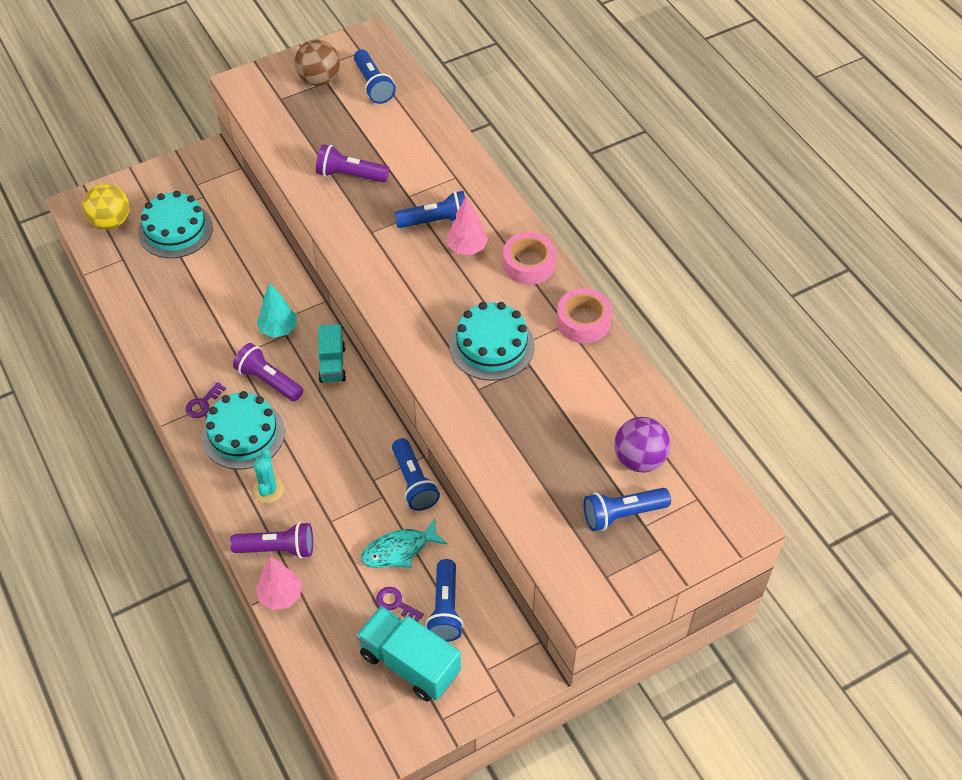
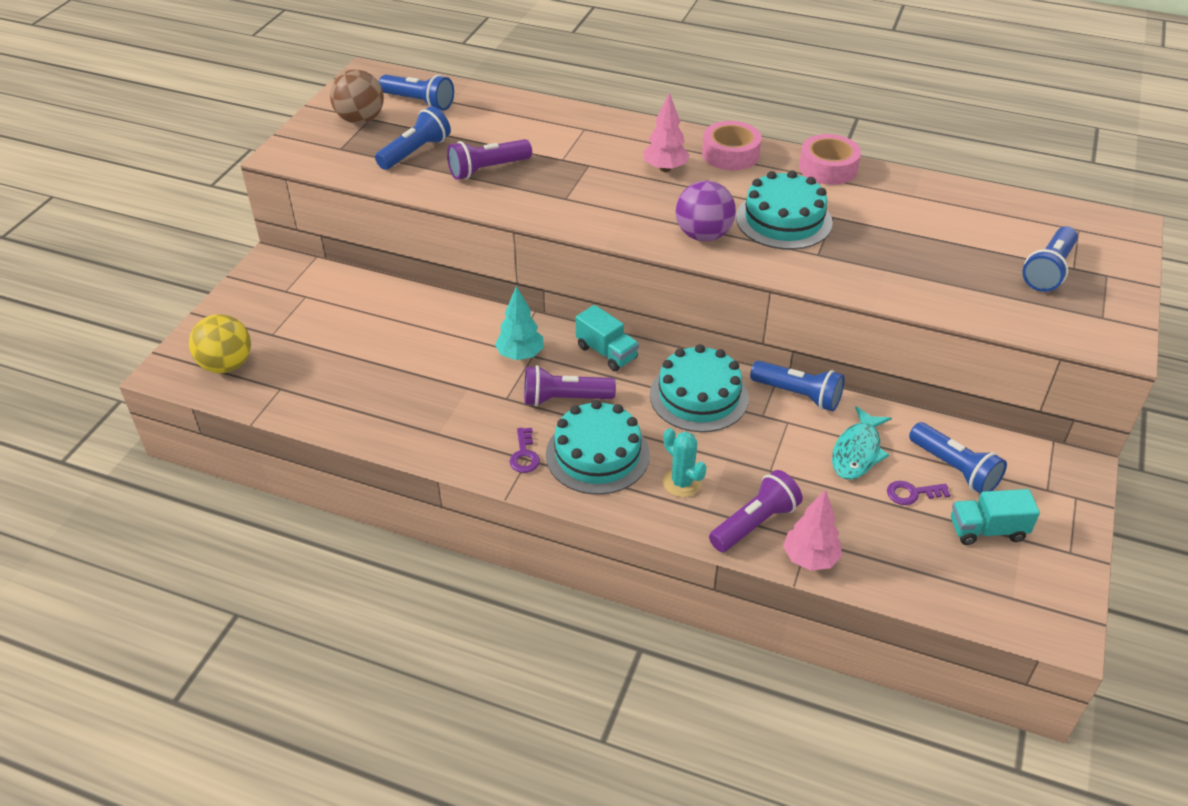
camera: 40 degrees left, 10 degrees down
(175, 230) = (309, 336): turquoise cake -> turquoise cake (699, 396)
(409, 663) = (987, 530): turquoise truck -> turquoise truck, size x0.62
(436, 221) = (611, 164): blue flashlight -> blue flashlight (415, 152)
(639, 459) = (1003, 229): purple ball -> purple ball (703, 235)

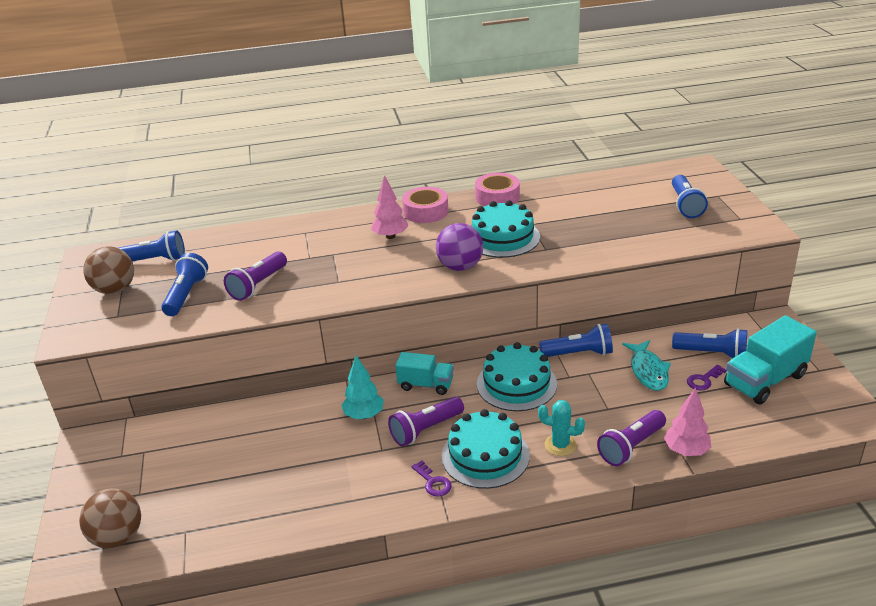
camera: 30 degrees left, 10 degrees down
(226, 365) = (118, 537): yellow ball -> brown ball
(754, 523) = (631, 447): purple flashlight -> purple flashlight turned 150 degrees counterclockwise
(987, 530) = (765, 380): turquoise truck -> turquoise truck, size x1.61

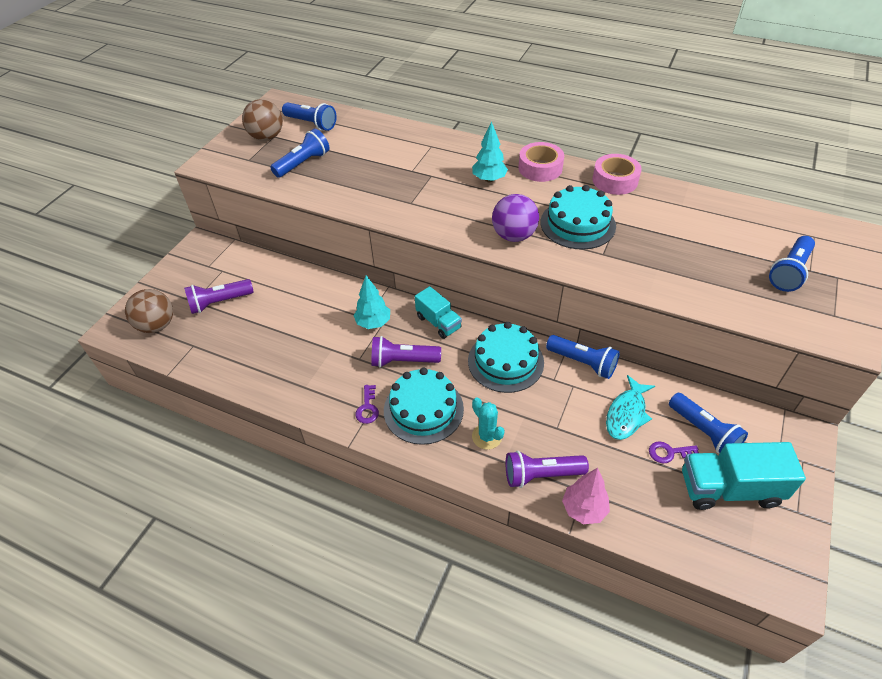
camera: 35 degrees right, 15 degrees up
(258, 285) = (355, 178): purple flashlight -> purple flashlight (219, 302)
(390, 236) = (489, 179): pink tree -> turquoise tree

